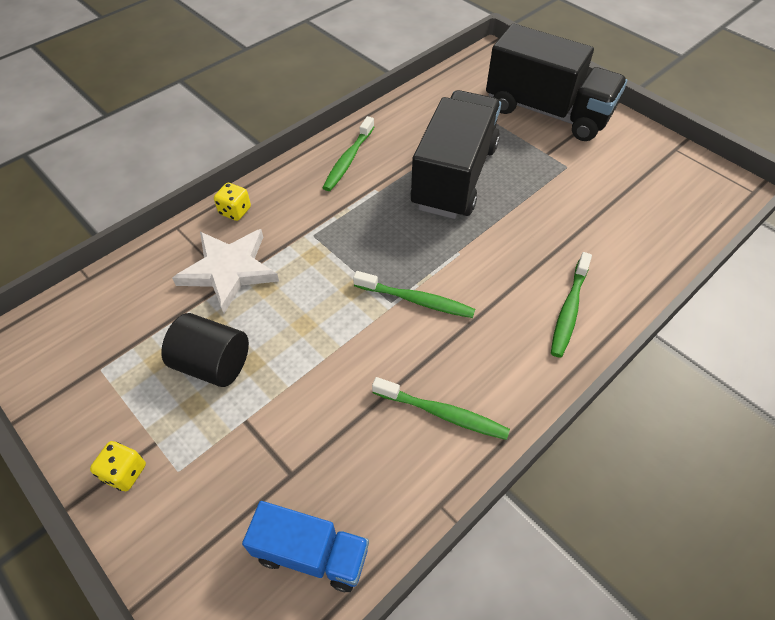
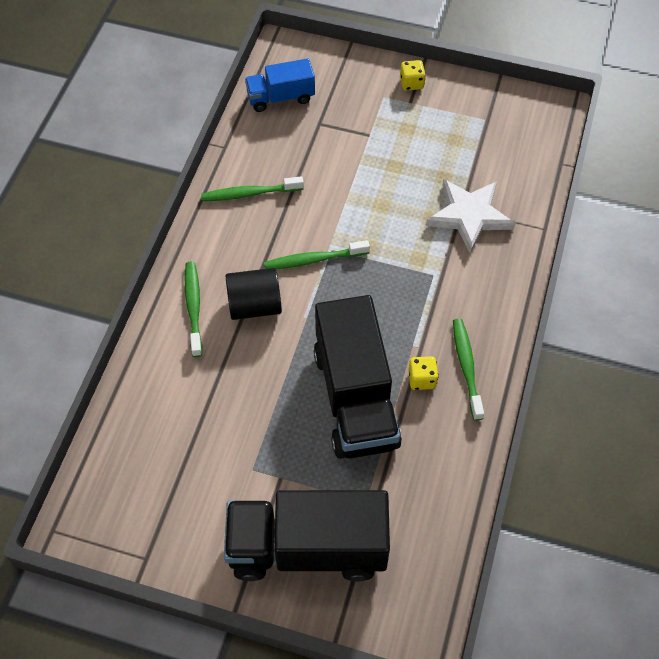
camera: 150 degrees right, 5 degrees up
(213, 364) = (418, 154): black cylinder -> black cylinder (255, 306)
(235, 211) = (514, 265): yellow dice -> yellow dice (422, 379)

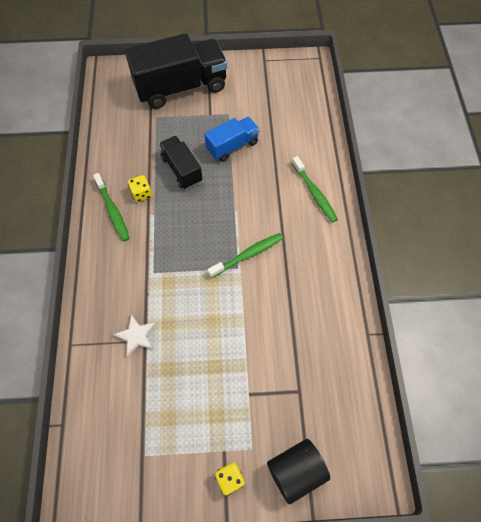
camera: 160 degrees right, 5 degrees up
(250, 193) = (323, 295): green toothbrush -> none
(255, 306) = (274, 207): black cylinder -> black cylinder (295, 471)
(281, 97) = (348, 410): blue truck -> blue truck (232, 146)
(355, 397) = (181, 169): black truck -> black truck, size x0.54
(469, 216) = (136, 336): white star -> white star, size x0.56

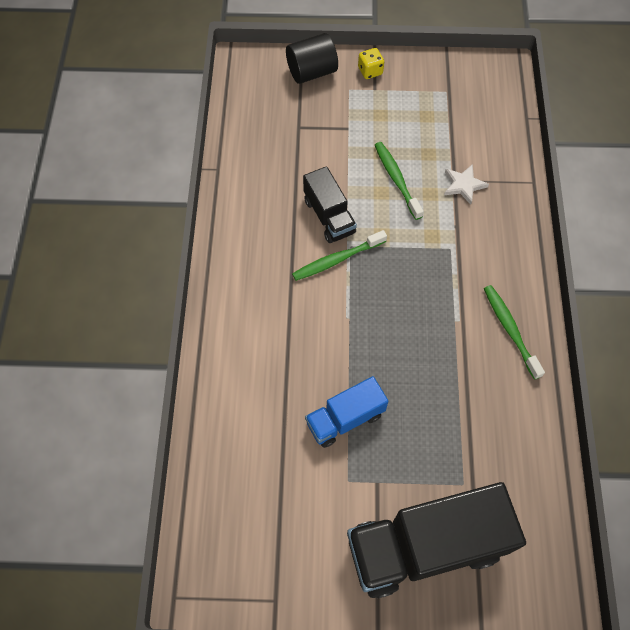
camera: 175 degrees left, 0 degrees up
(141, 194) = (474, 351): yellow dice -> none
(181, 169) = (420, 385): black truck -> black truck (329, 216)
(314, 193) = (239, 334): green toothbrush -> green toothbrush (396, 180)

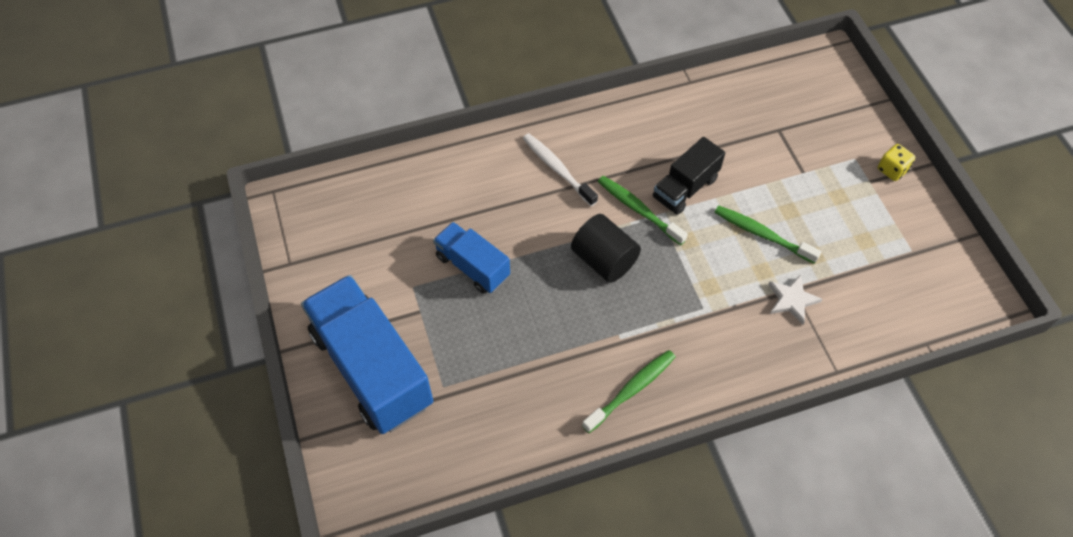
camera: 70 degrees right, 5 degrees down
(266, 309) = (557, 169): none -> white toothbrush
(312, 72) = (856, 119): black cylinder -> black cylinder (604, 260)
(396, 180) = (762, 234): green toothbrush -> green toothbrush turned 105 degrees counterclockwise
(425, 546) = (372, 368): black truck -> blue truck

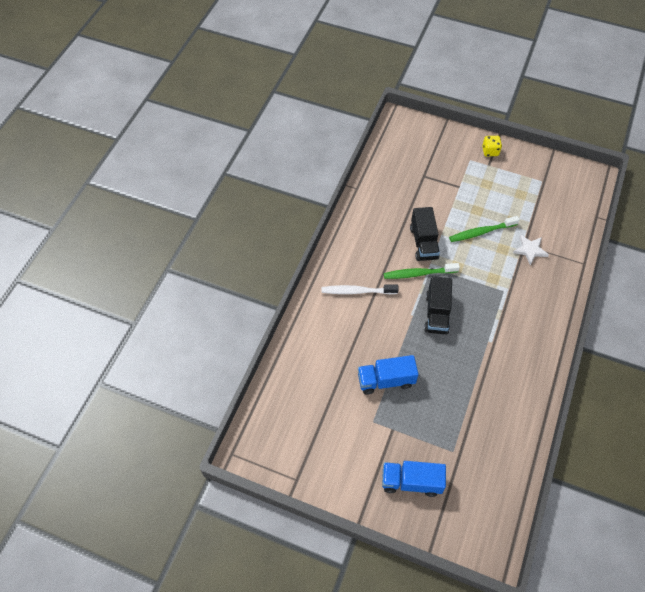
camera: 50 degrees left, 0 degrees up
(372, 368) = (411, 482): blue truck -> blue truck, size x0.54
(604, 260) = (436, 313): black cylinder -> black truck
(631, 390) = (526, 360): green toothbrush -> none

